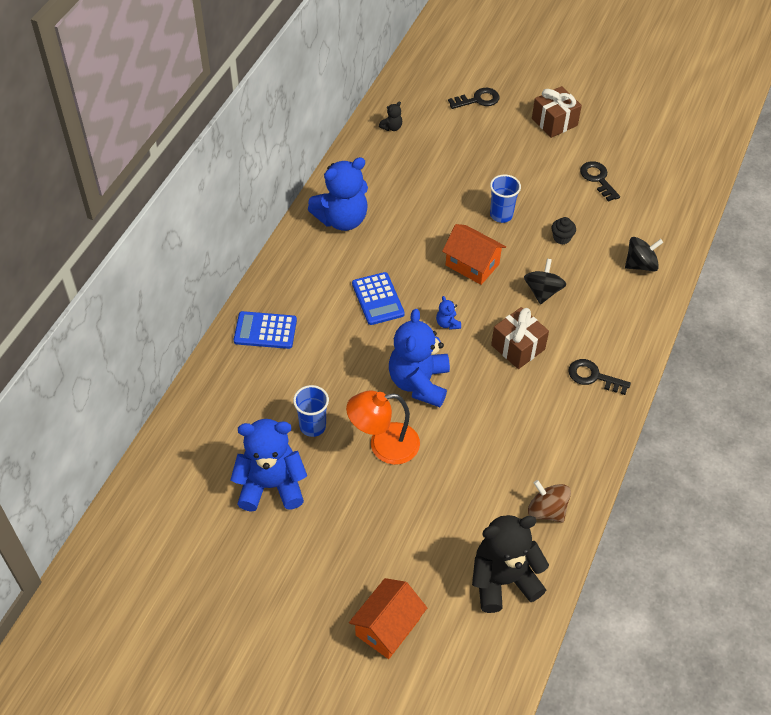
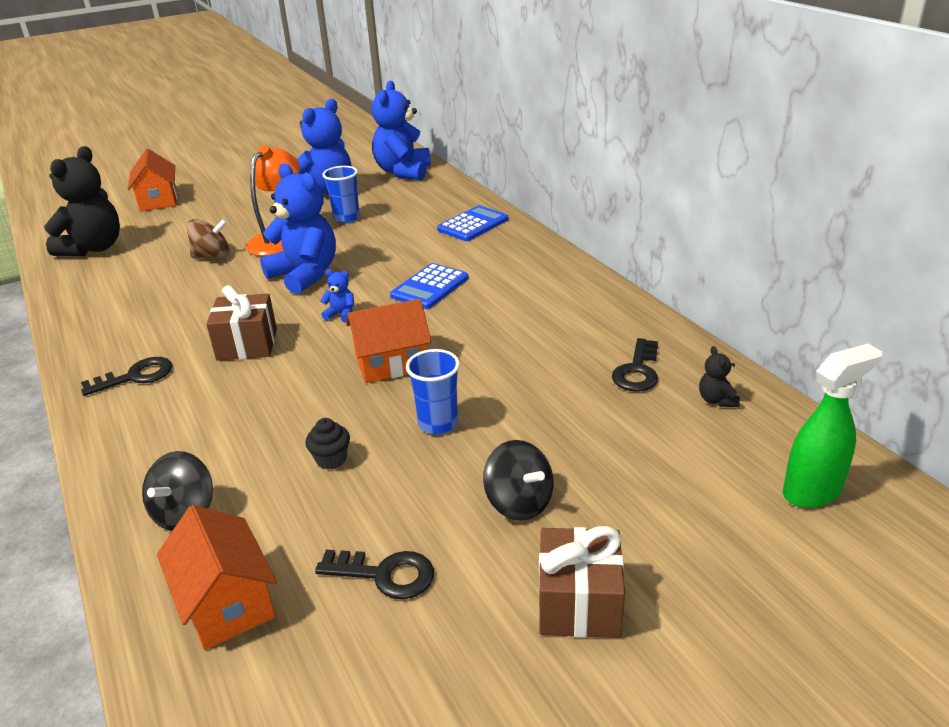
camera: 130 degrees right, 20 degrees down
(342, 219) = (570, 303): blue teddy bear -> blue teddy bear (403, 172)
(378, 299) = (430, 287): blue calculator -> blue calculator turned 75 degrees counterclockwise
(433, 82) = (812, 491): none -> green spray bottle
(478, 100) = (723, 526): black key -> black key (637, 371)
(542, 291) = (281, 397): black spinning top -> black spinning top (519, 503)
(547, 510) = (93, 287): brown spinning top -> brown spinning top (212, 256)
(657, 215) = (226, 602): none -> orange house

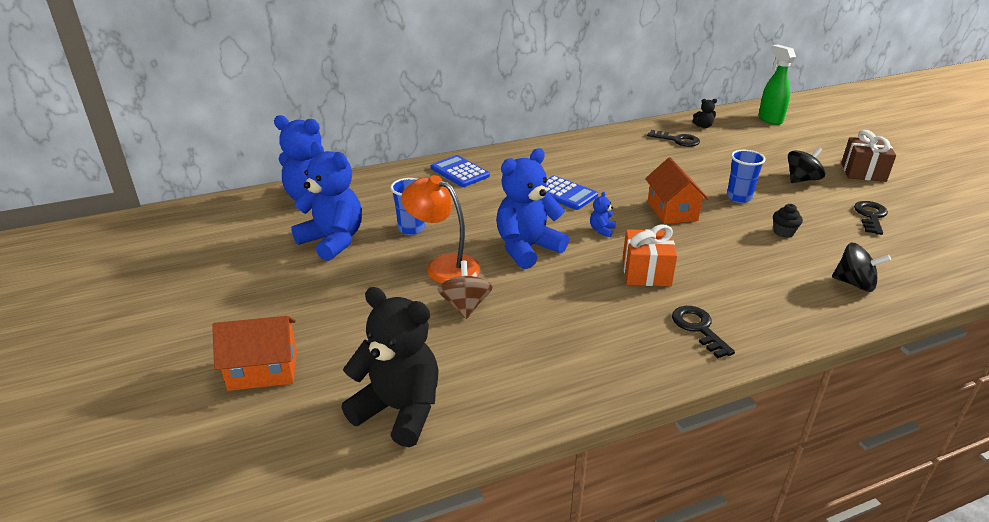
camera: 85 degrees left, 0 degrees up
(226, 602) = (916, 262): orange house -> none
(247, 344) = (646, 272): brown gift -> orange gift

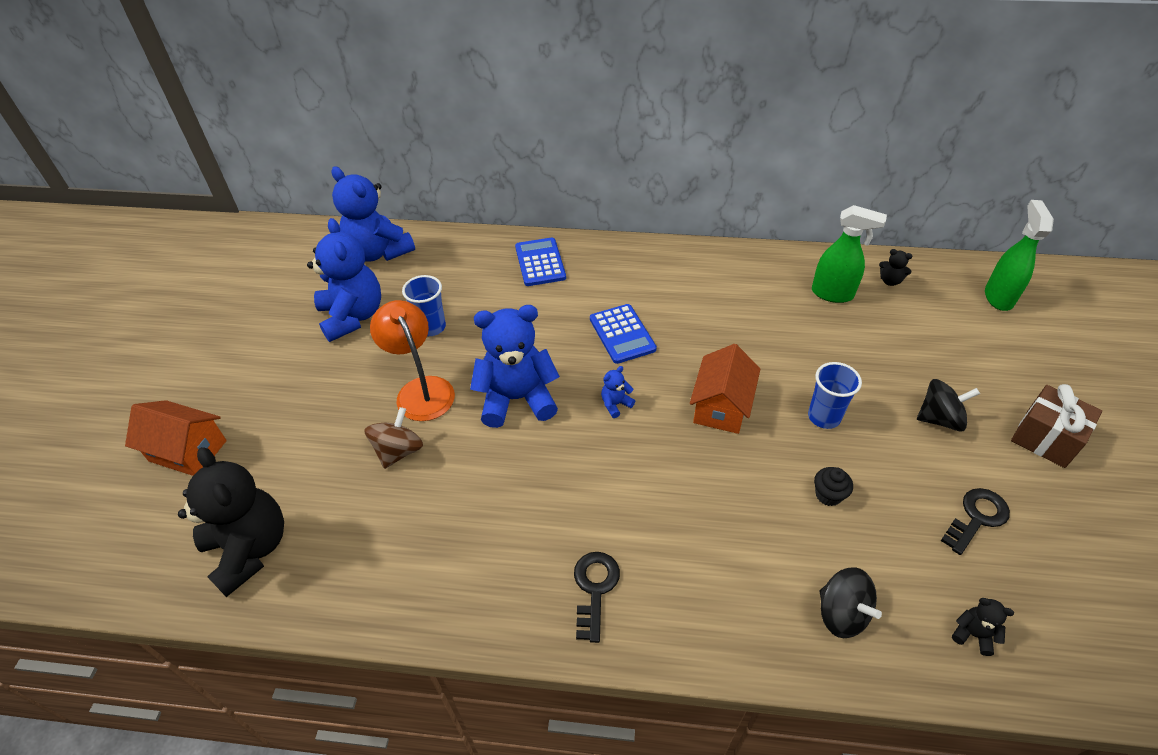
camera: 30 degrees right, 15 degrees up
(646, 272) = (609, 485): orange gift -> none
(677, 140) = (833, 294): black key -> green spray bottle
(928, 267) = (973, 634): none -> black teddy bear

